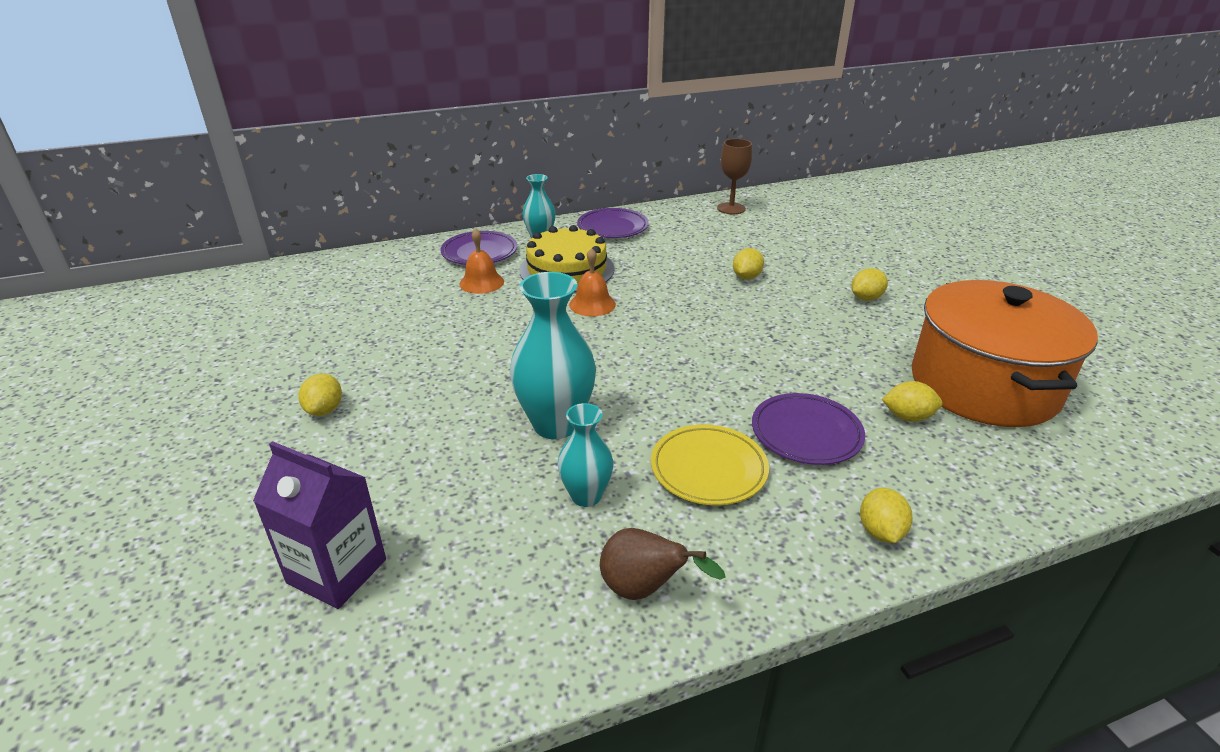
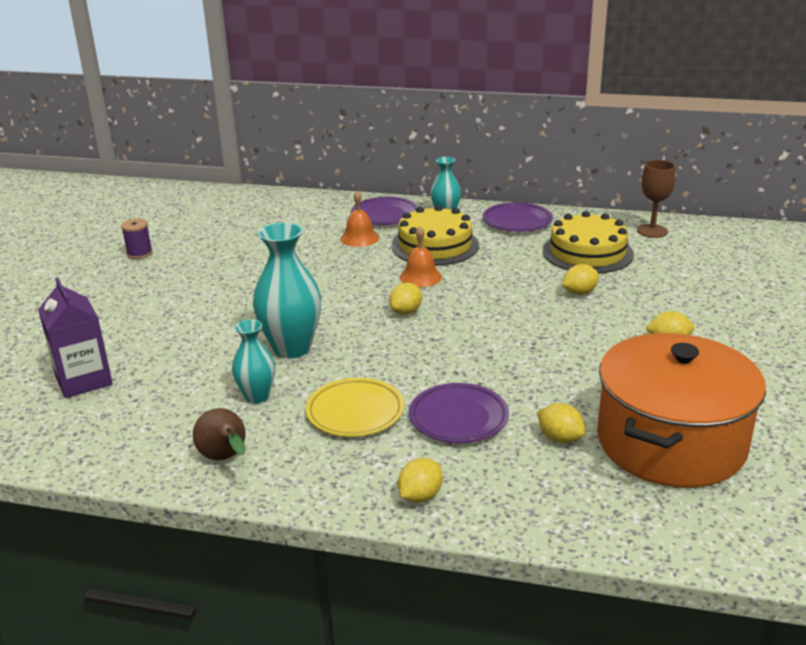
camera: 35 degrees right, 5 degrees down
(226, 375) = (139, 253): none -> purple spool
(325, 410) = (169, 292): yellow lemon -> yellow lemon (406, 312)
(707, 240) = (587, 252): none -> yellow cake

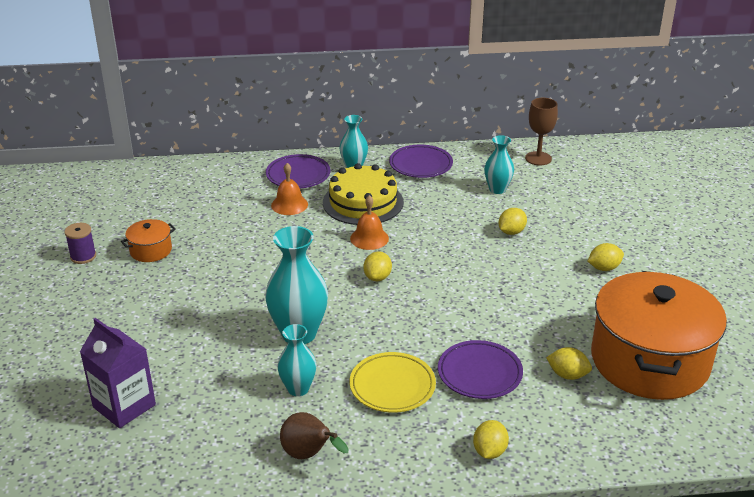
camera: 20 degrees left, 5 degrees up
(202, 257) = (151, 250): none -> orange pot
(587, 252) = (497, 189): yellow cake -> turquoise vase

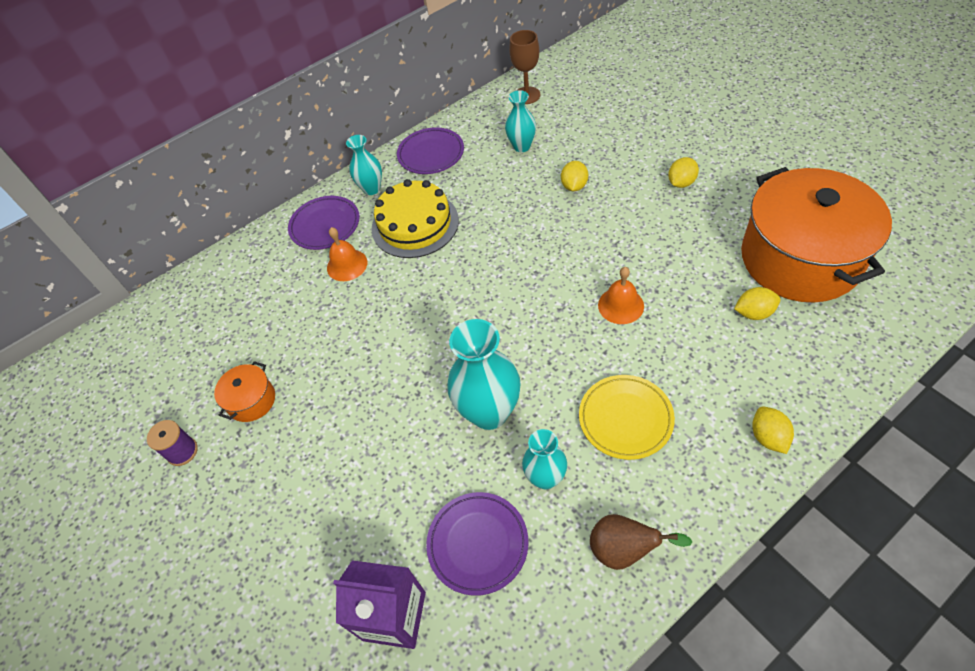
camera: 25 degrees left, 20 degrees up
(369, 238) = (457, 262): orange bell -> orange bell (620, 305)
(377, 277) = (503, 302): yellow lemon -> none
(479, 373) = (684, 356): purple plate -> purple plate (478, 544)

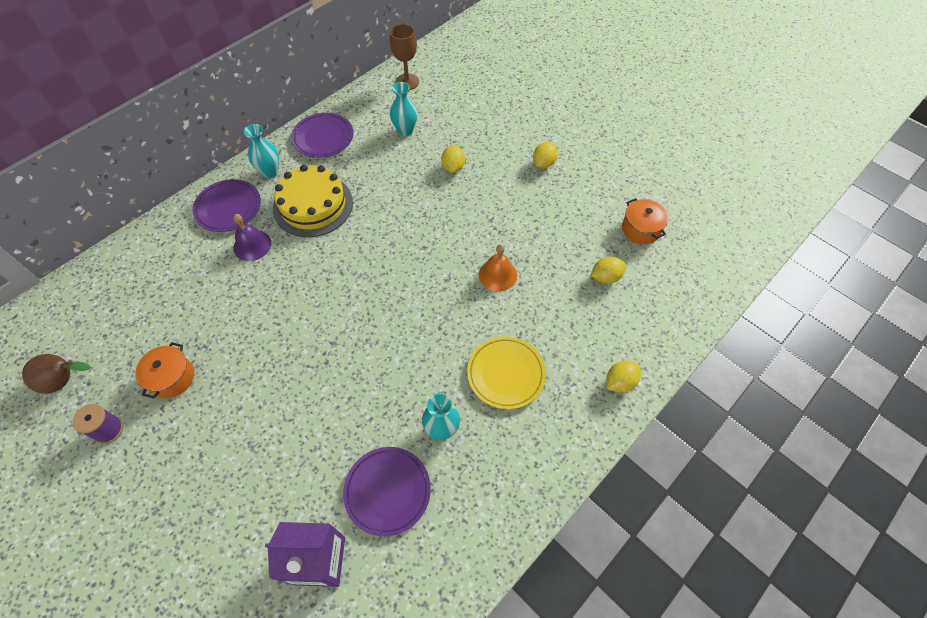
camera: 15 degrees left, 5 degrees up
(347, 265) = (252, 245): orange bell -> purple bell
(489, 412) = (390, 375): turquoise vase -> none
(624, 550) = (509, 485): brown pear -> brown pear (65, 381)
(768, 437) = (619, 382): yellow lemon -> yellow lemon turned 75 degrees clockwise
(800, 258) = (641, 229): orange pot -> orange pot, size x0.41

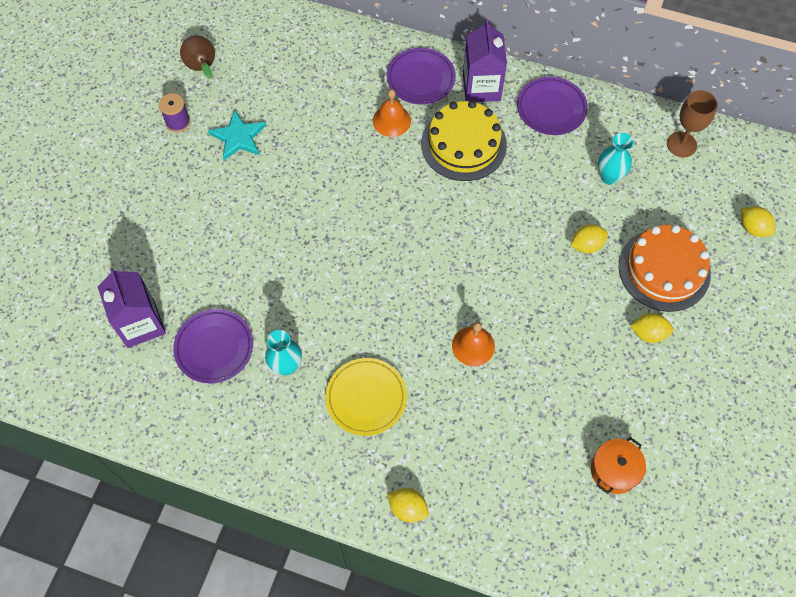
camera: 65 degrees right, 5 degrees up
(172, 377) = (238, 137): orange pot -> turquoise star
(252, 245) = (391, 120): purple bell -> orange bell
(270, 172) = (481, 87): turquoise vase -> purple carton
(499, 133) = (664, 269): none -> orange cake
(605, 277) = (527, 453): yellow lemon -> yellow lemon (753, 228)

